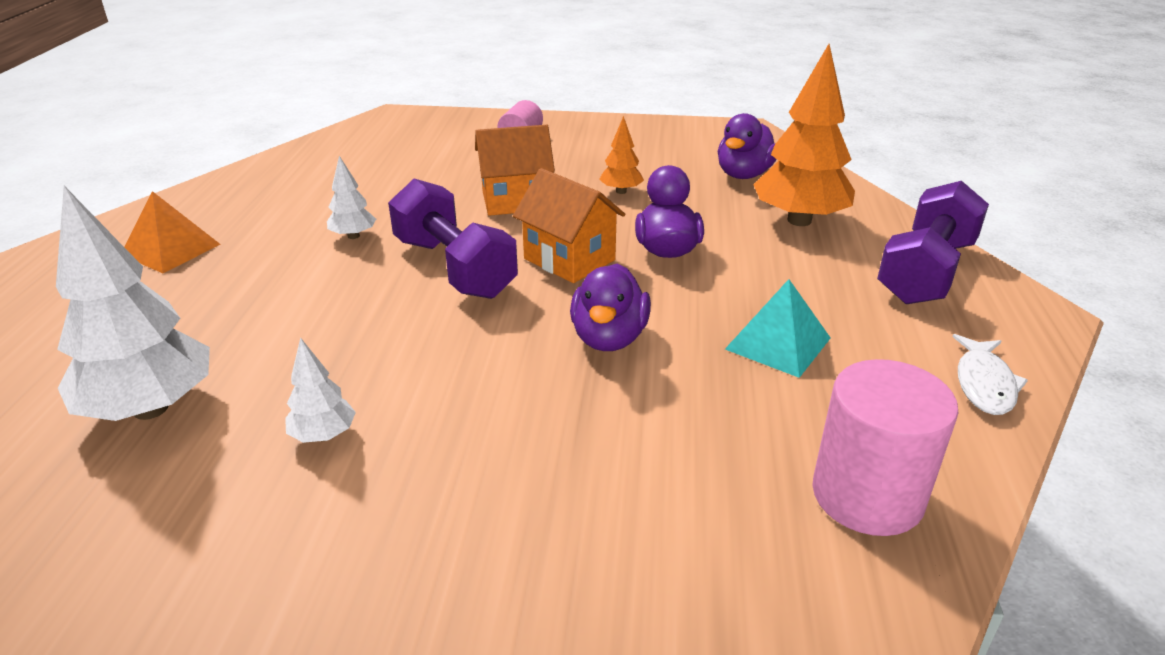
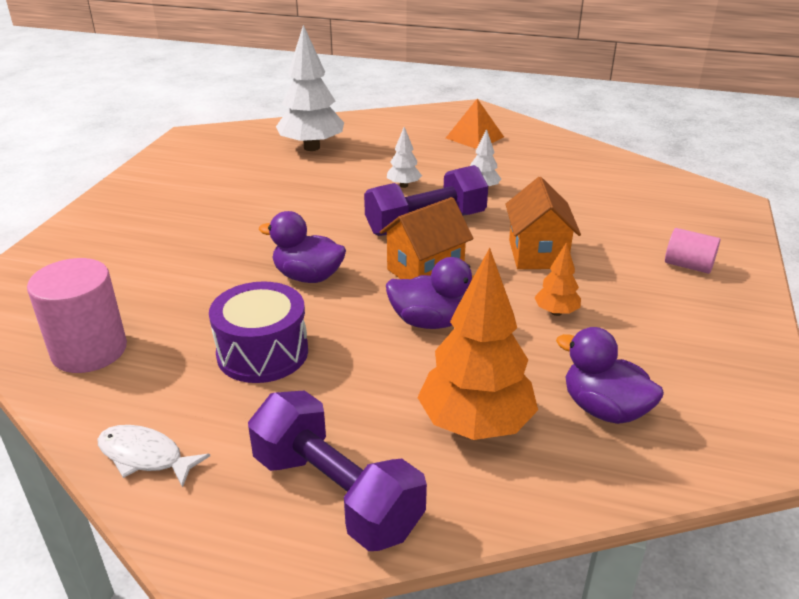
camera: 100 degrees right, 0 degrees up
(323, 435) = (264, 186): white tree -> white tree (403, 185)
(778, 343) = (262, 353): turquoise pyramid -> purple drum

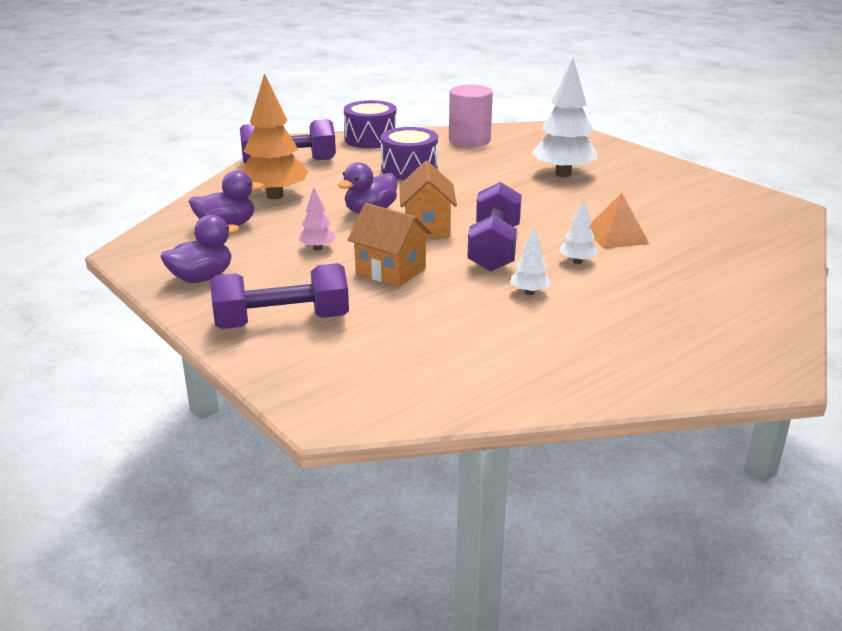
camera: 125 degrees right, 5 degrees down
(145, 456) = (370, 139): white fish -> purple drum
(308, 277) = (471, 195): purple duck -> purple duck (202, 278)
(312, 147) = (712, 248): white tree -> white tree (563, 174)
(474, 137) = (668, 337): orange pyramid -> orange pyramid (616, 236)
(556, 312) = (317, 248): orange tree -> pink tree
(688, 265) = (282, 322): pink cylinder -> purple dumbbell

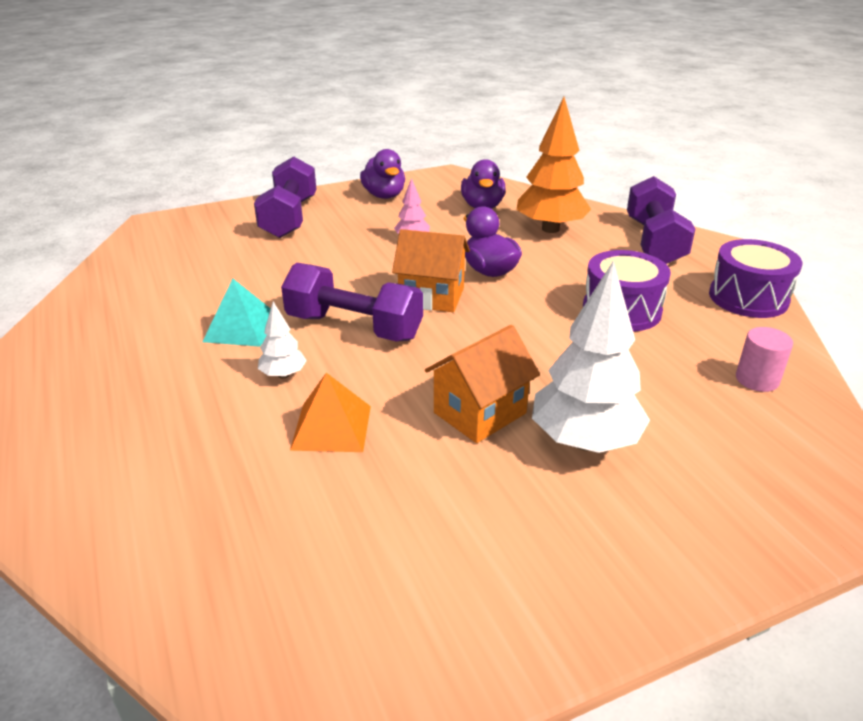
camera: 105 degrees right, 5 degrees up
(390, 271) = (342, 266): orange house -> orange house (480, 413)
(469, 140) = (757, 379): pink cylinder -> pink cylinder, size x0.58
(529, 292) = (241, 328): white tree -> turquoise pyramid

